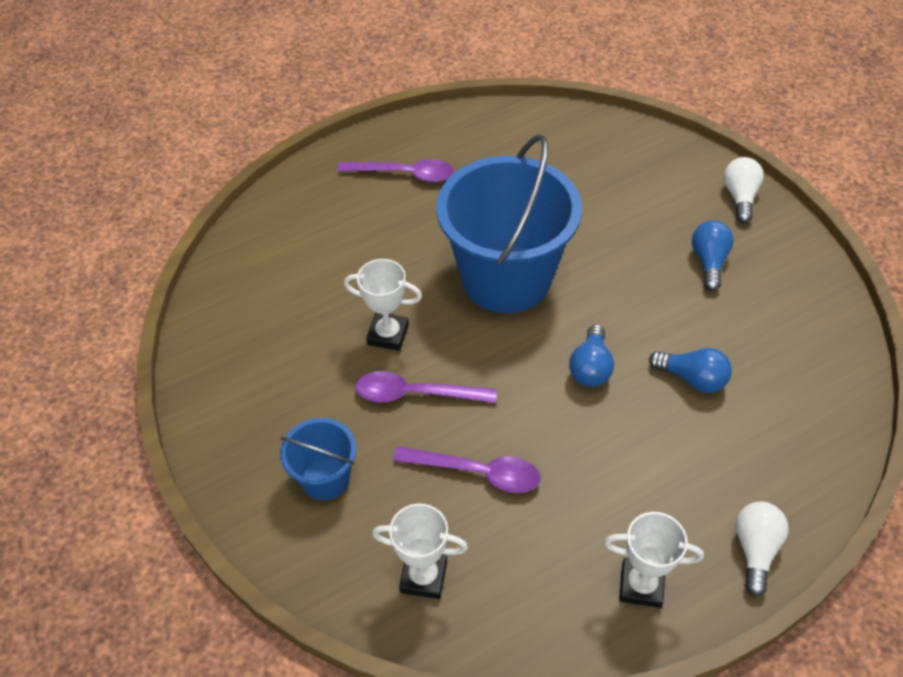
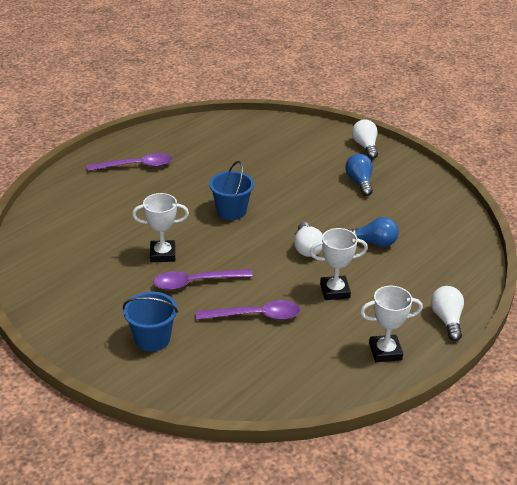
camera: 20 degrees left, 15 degrees down
(423, 577) = (243, 377): white trophy -> white trophy (335, 291)
(506, 278) = (231, 211): blue bucket -> blue bucket, size x0.47
(590, 367) = (307, 248): blue light bulb -> white light bulb

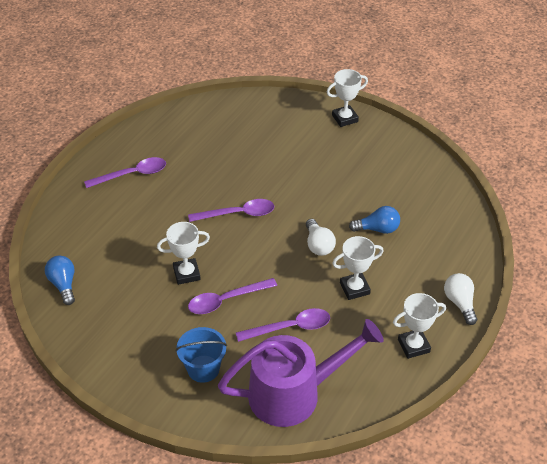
camera: 10 degrees left, 10 degrees up
(231, 211) = (238, 214): blue bucket -> purple spoon
(243, 375) = (295, 393): none -> purple watering can
(359, 182) = (349, 161): blue light bulb -> blue light bulb (63, 284)
(365, 146) = (345, 118): white light bulb -> white trophy

